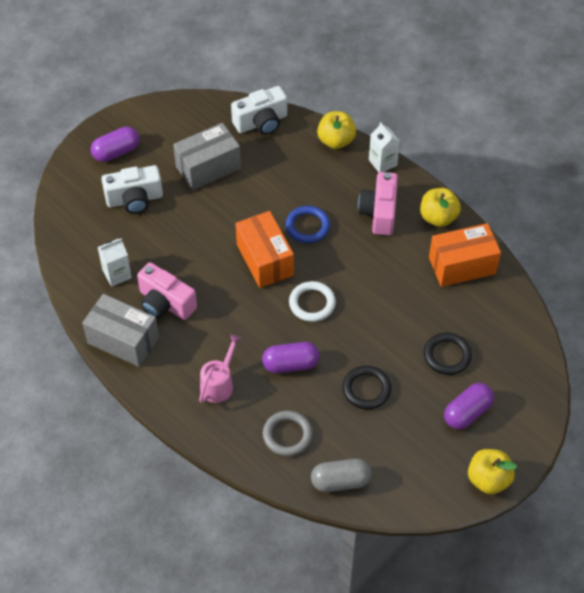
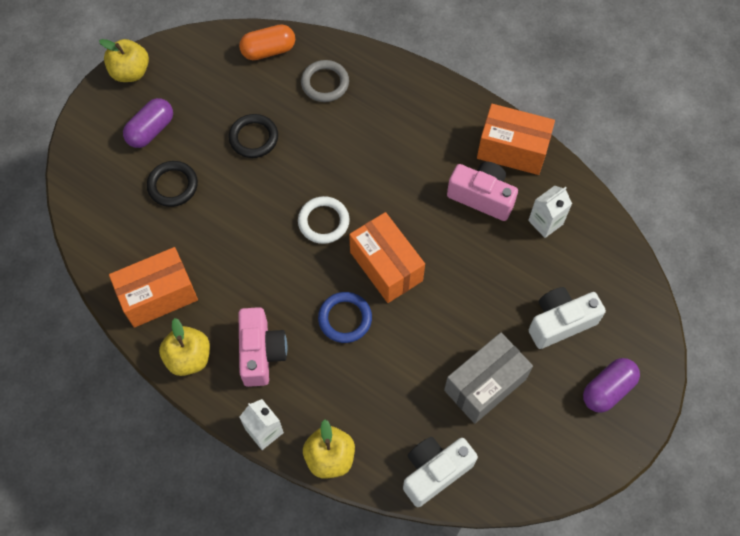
camera: 170 degrees right, 10 degrees up
(123, 340) = (512, 150): grey box -> orange box
(219, 383) = (402, 121): pink watering can -> none
(290, 364) = (334, 151): purple capsule -> none
(340, 481) = (268, 50): grey capsule -> orange capsule

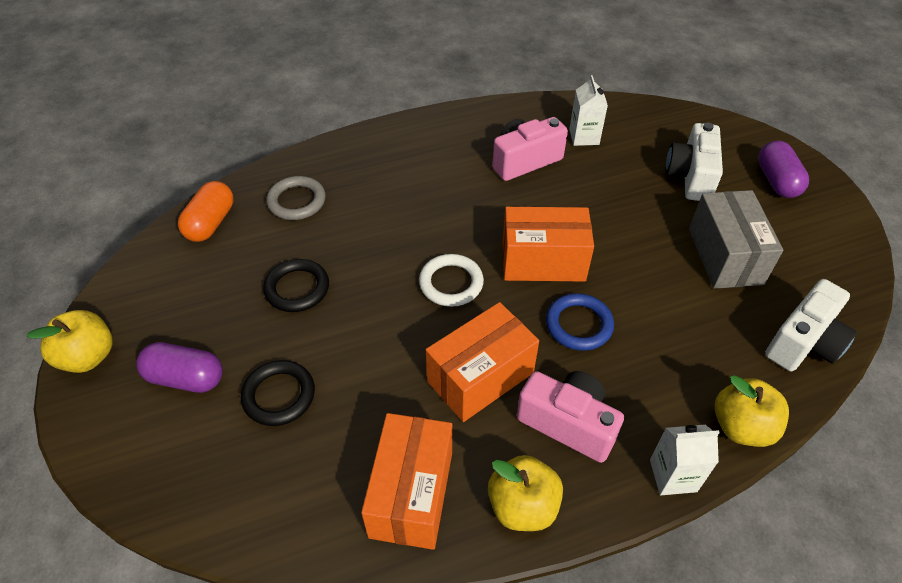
camera: 55 degrees left, 15 degrees down
(151, 130) = (185, 378): purple capsule -> purple capsule turned 60 degrees counterclockwise
(434, 472) = (804, 343): white camera -> white camera turned 135 degrees counterclockwise
(512, 150) = (495, 120): orange box -> orange box (480, 377)

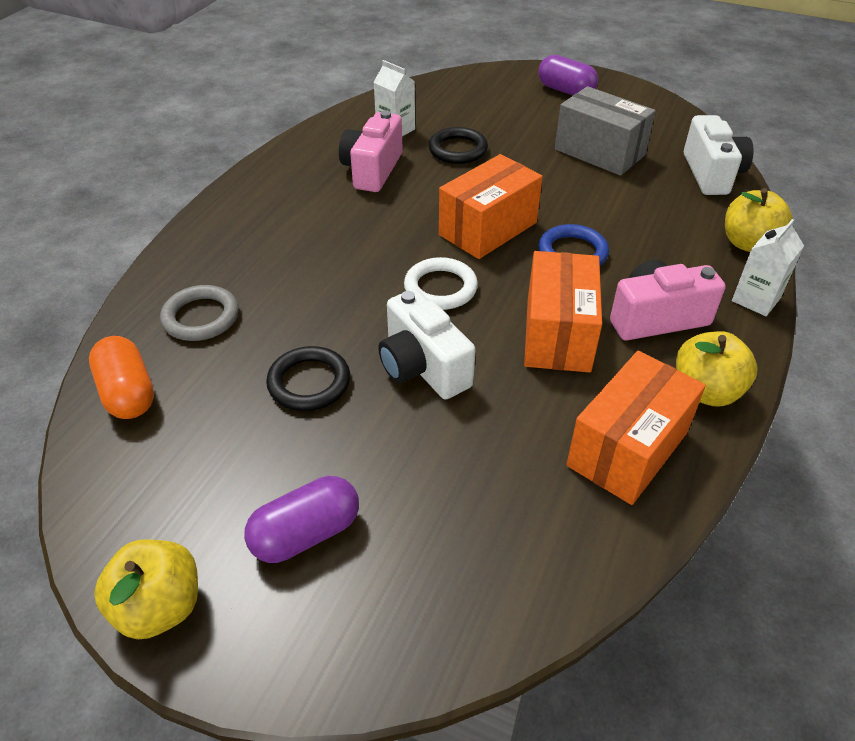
camera: 45 degrees left, 5 degrees down
(279, 395) = (419, 473): black ring -> black ring (458, 150)
(411, 493) = (627, 449): orange box -> orange box turned 75 degrees clockwise
(691, 176) = (509, 116): white camera -> white camera (422, 367)

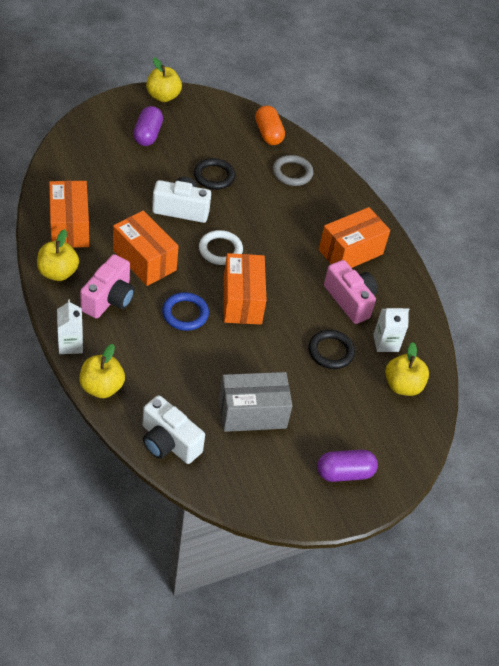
camera: 125 degrees right, 5 degrees up
(128, 393) = (268, 134): orange capsule -> orange capsule turned 60 degrees clockwise
(296, 202) = (350, 252): none -> orange box
(431, 103) = (402, 385): none -> yellow apple

